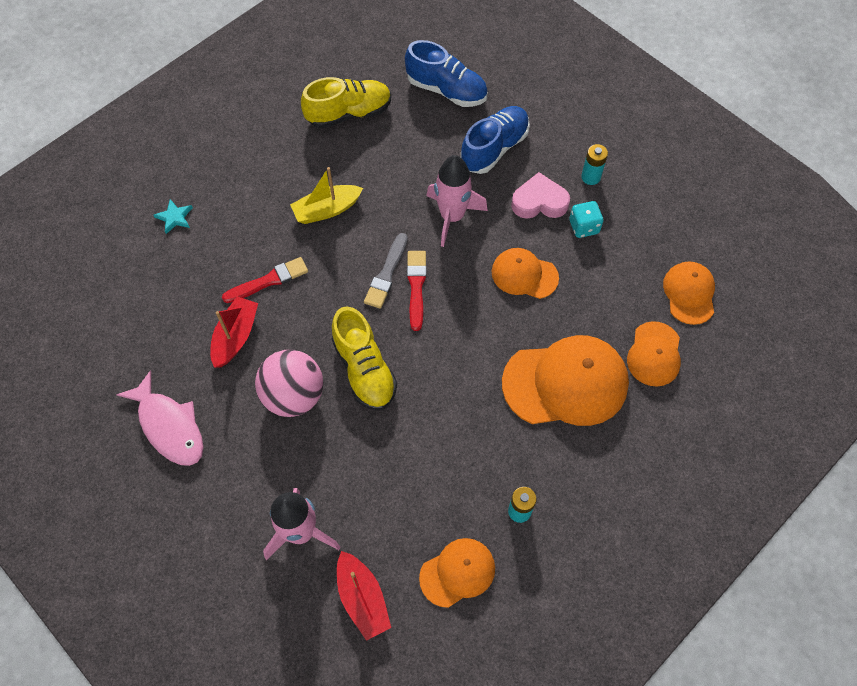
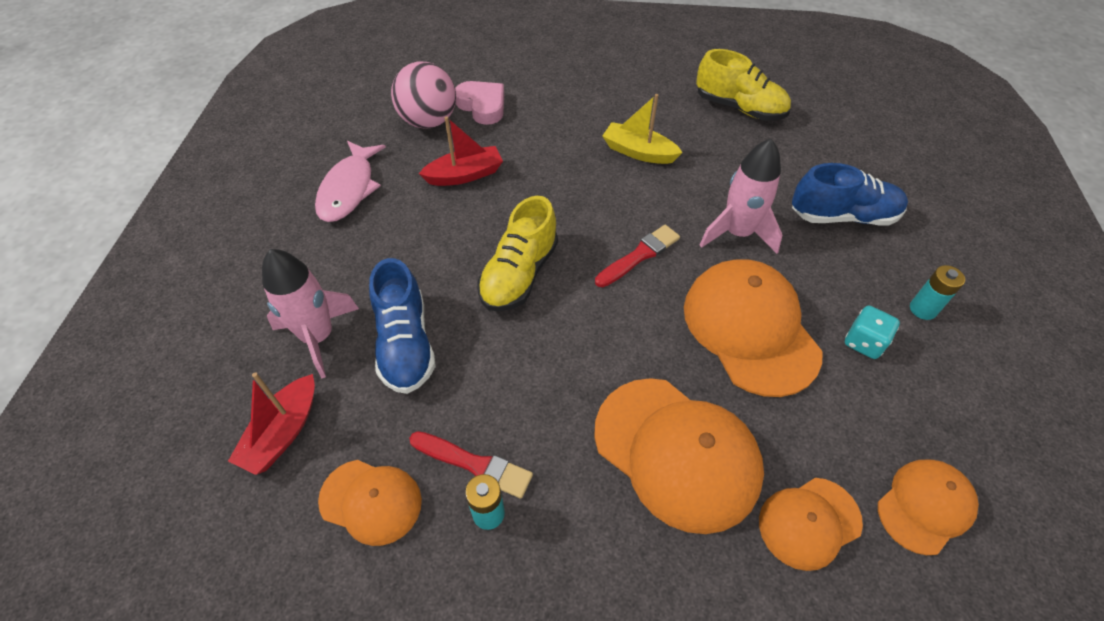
camera: 50 degrees right, 10 degrees down
(174, 217) = (528, 80): turquoise star -> none
(269, 280) = (535, 161): red brush -> red brush (474, 464)
(293, 395) = (447, 244): pink ball -> pink ball (428, 121)
(386, 274) = (627, 227): grey brush -> none
(446, 90) = (847, 148): blue shoe -> blue shoe (405, 344)
(524, 275) = (750, 329): orange cap -> orange cap, size x1.76
(539, 202) = (839, 286): pink heart -> pink heart (482, 106)

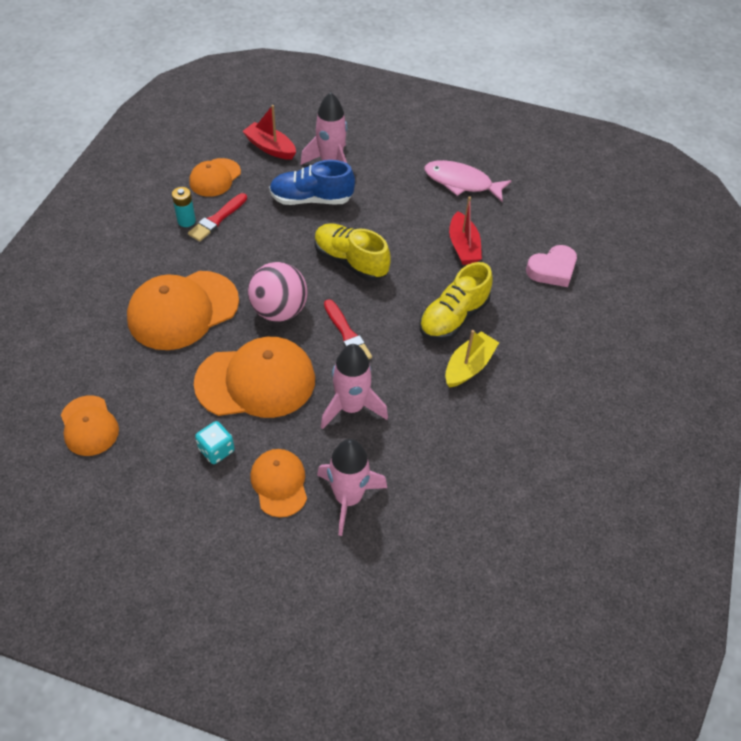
camera: 100 degrees right, 0 degrees up
(428, 121) = (535, 233): pink ball -> pink ball (279, 310)
(739, 108) = (521, 471): yellow shoe -> yellow shoe (453, 317)
(809, 522) = (111, 360): orange cap -> orange cap (279, 483)
(843, 216) = (348, 498): blue shoe -> pink rocket
(922, 309) = (229, 509): turquoise battery -> none

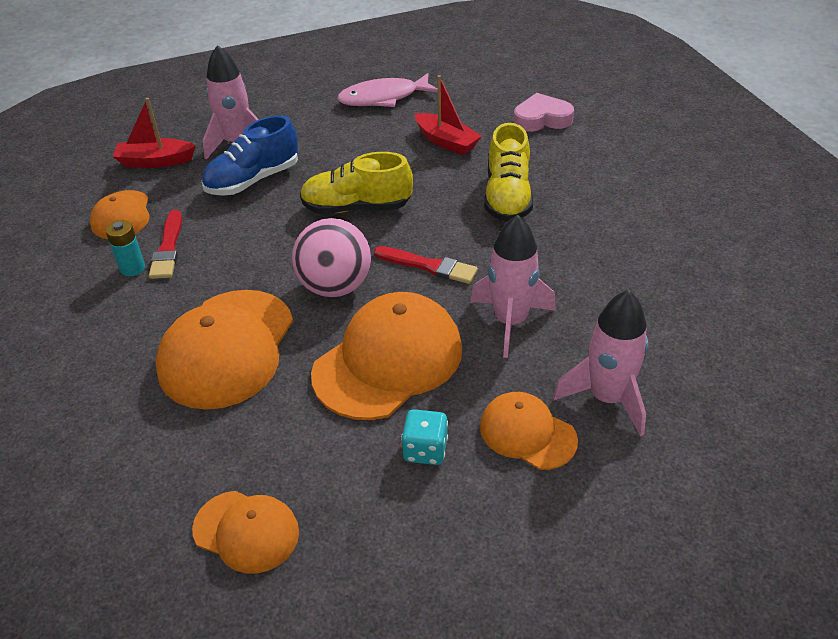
camera: 35 degrees left, 10 degrees down
(468, 366) = (569, 225): yellow boat -> none
(552, 270) = (542, 119): pink heart -> pink heart turned 120 degrees counterclockwise

